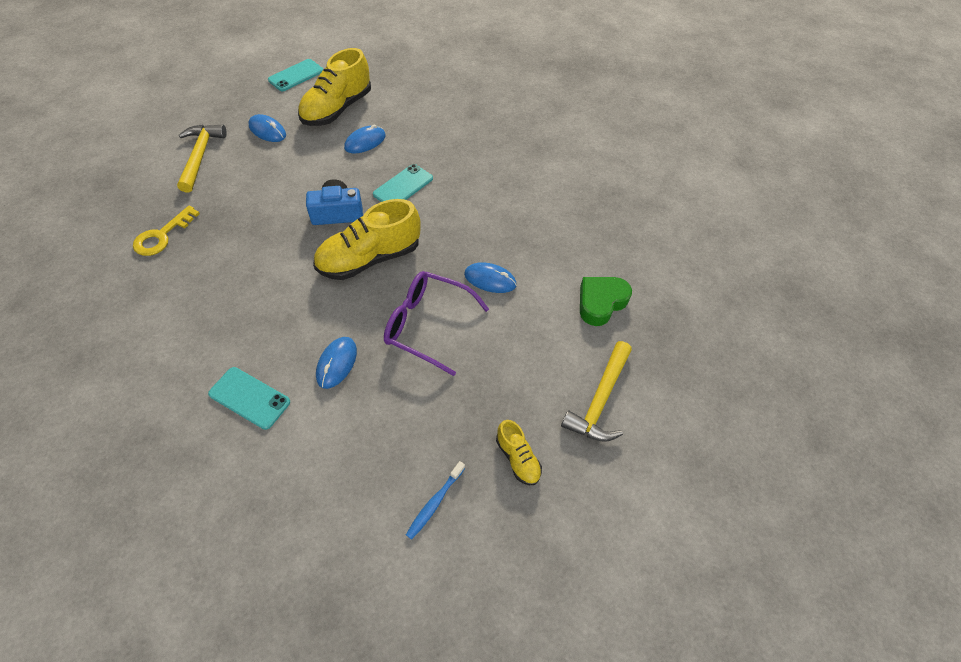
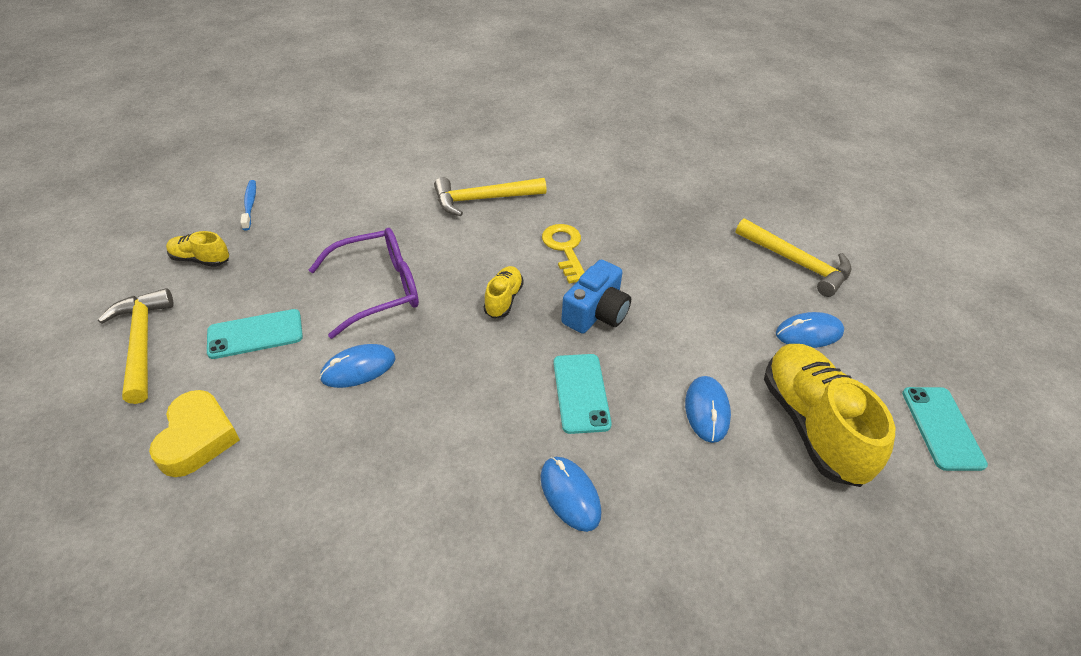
camera: 135 degrees right, 10 degrees down
(162, 236) = (685, 198): yellow key -> yellow key (565, 249)
(249, 398) = (453, 172): turquoise phone -> turquoise phone (255, 334)
(271, 347) = (483, 199): none -> yellow hammer
(337, 363) = (420, 221): blue mouse -> blue mouse (570, 494)
(369, 258) = (503, 299): yellow shoe -> yellow shoe, size x0.49
(601, 303) = (198, 438): green heart -> yellow heart

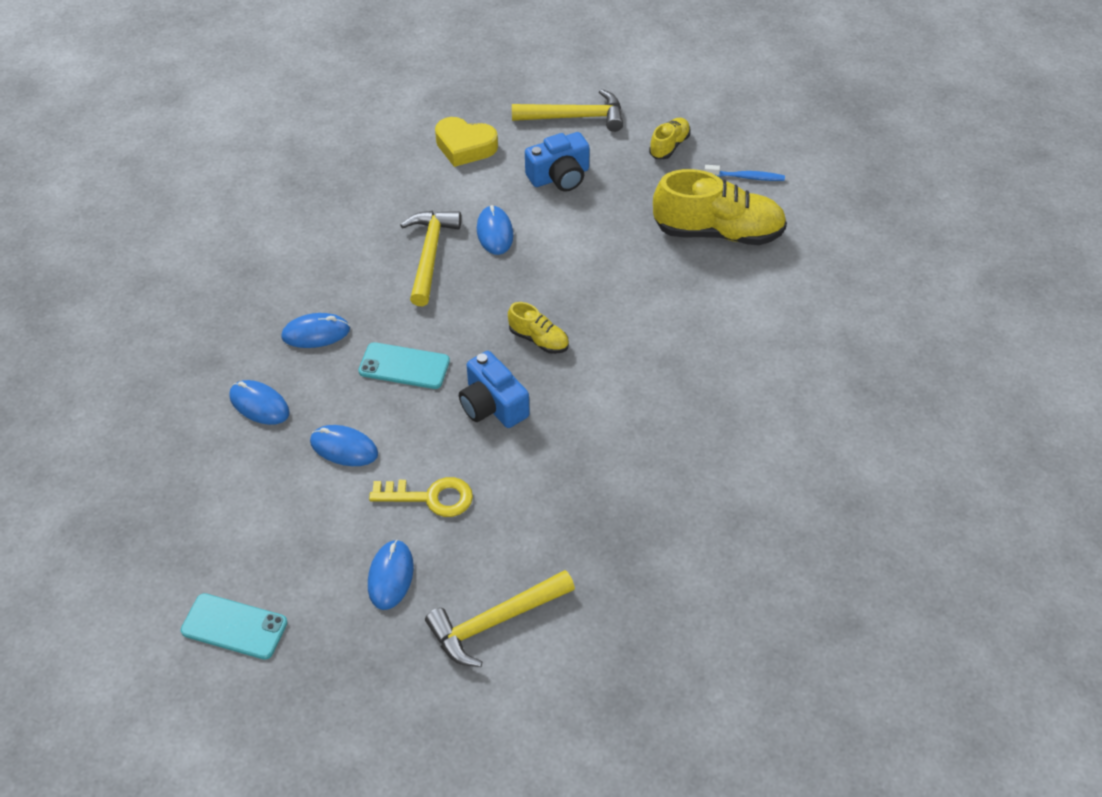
camera: 110 degrees right, 5 degrees up
(255, 334) = (559, 176): turquoise phone -> blue camera
(378, 289) = (587, 255): purple glasses -> none
(483, 199) = (706, 356): yellow hammer -> yellow hammer (430, 255)
(565, 249) = (595, 406): yellow key -> yellow key (430, 497)
(699, 513) = (259, 404): none -> blue mouse
(812, 425) = (291, 520): yellow shoe -> yellow shoe (718, 232)

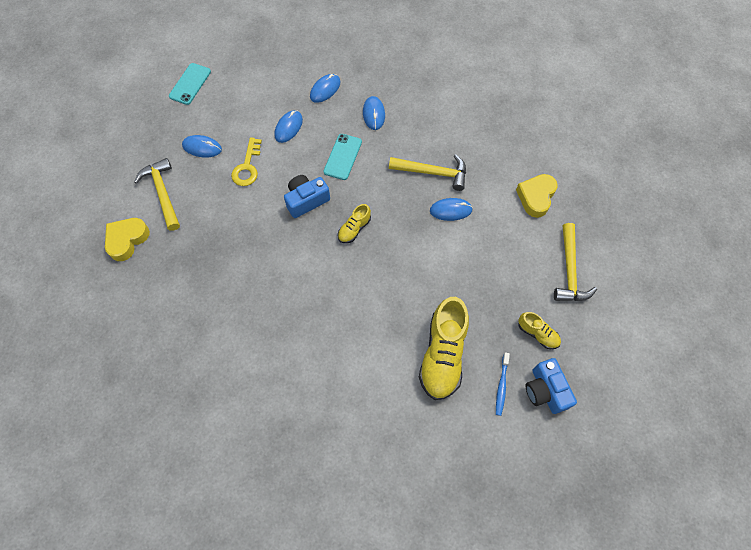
camera: 95 degrees right, 15 degrees up
(559, 176) = (504, 254): blue camera -> blue camera (545, 390)
(599, 659) = (127, 240): none -> yellow heart

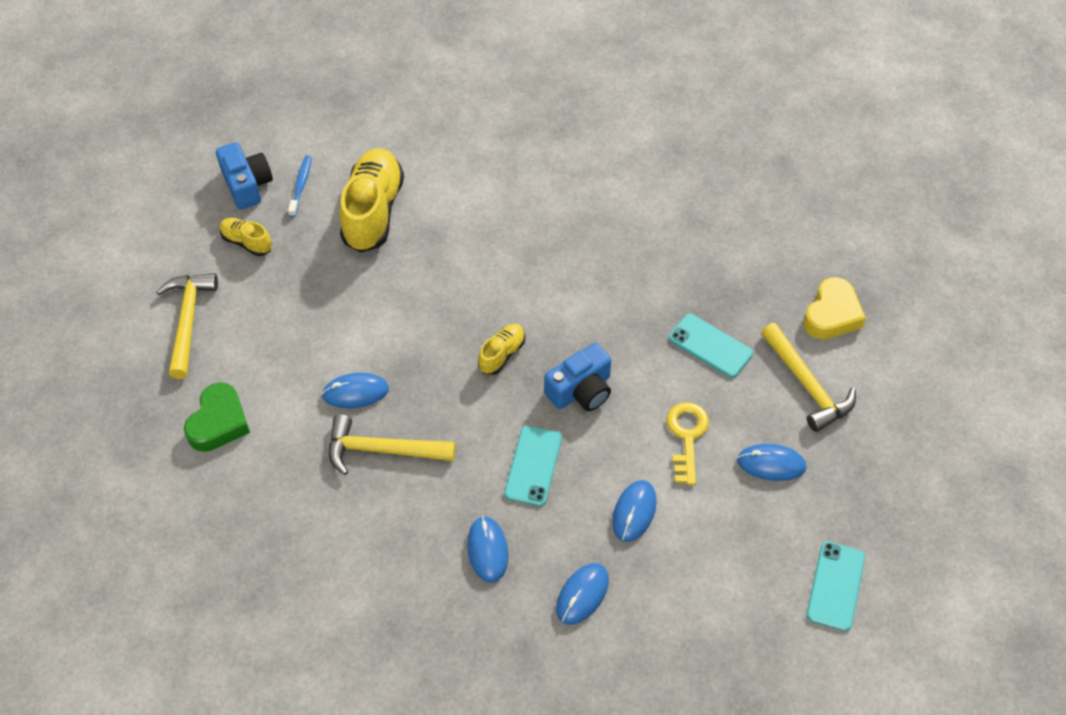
camera: 175 degrees right, 10 degrees down
(215, 224) = (710, 346): none -> turquoise phone
(536, 197) = (219, 423): yellow heart -> green heart

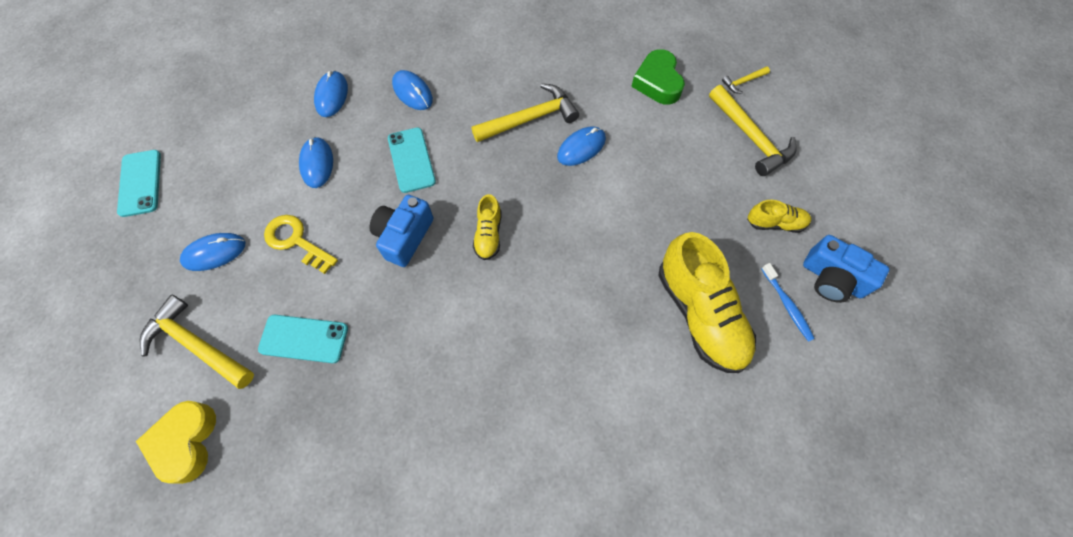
camera: 150 degrees right, 10 degrees up
(134, 378) = (743, 82): none -> yellow hammer
(687, 437) = (296, 241): yellow key -> yellow key turned 150 degrees clockwise

